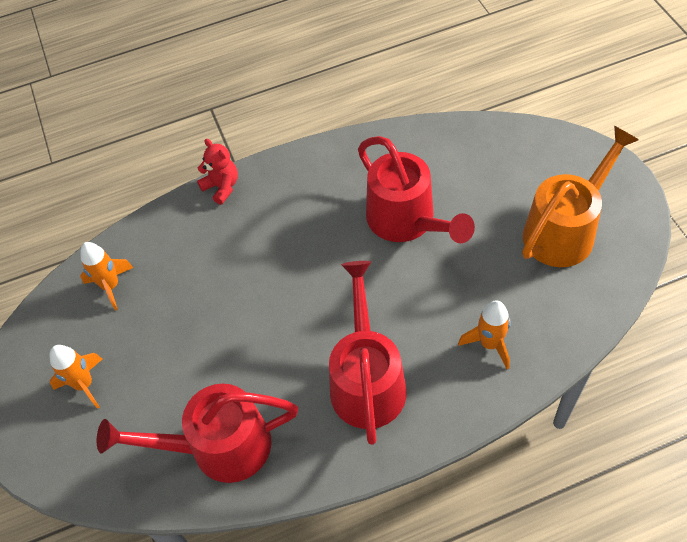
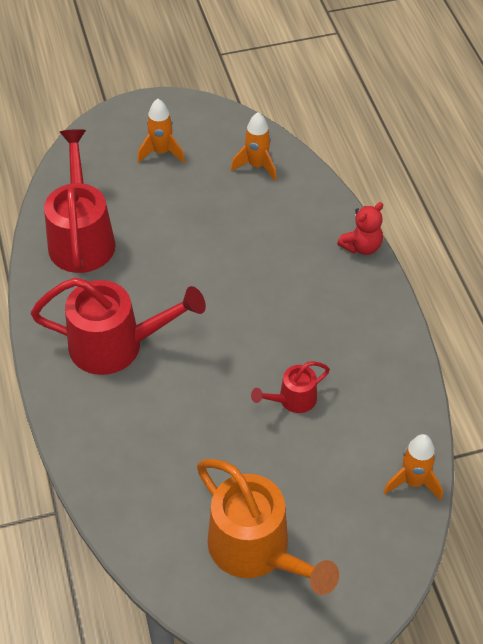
camera: 90 degrees right, 5 degrees down
(407, 222) = (292, 400): red watering can -> red watering can, size x0.50
(489, 344) = (130, 450): orange rocket -> orange rocket (413, 482)

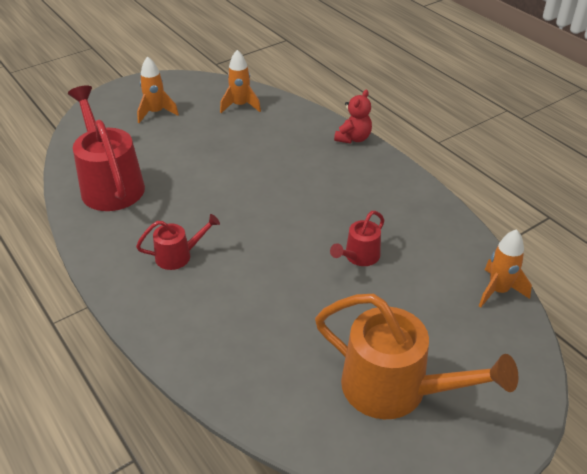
camera: 20 degrees left, 10 degrees down
(117, 345) = (179, 255): red watering can -> red watering can, size x0.50

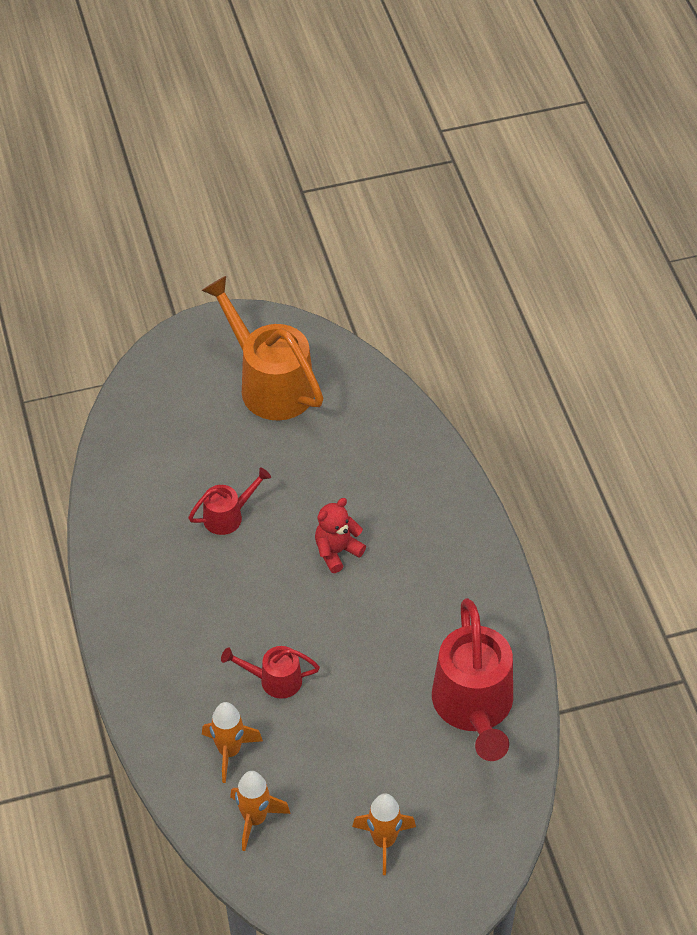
camera: 160 degrees left, 10 degrees up
(179, 255) = (415, 573): red watering can -> red watering can (274, 680)
(353, 138) = (131, 697): red teddy bear -> red teddy bear (337, 551)
(498, 291) = (118, 440): orange rocket -> orange rocket (229, 751)

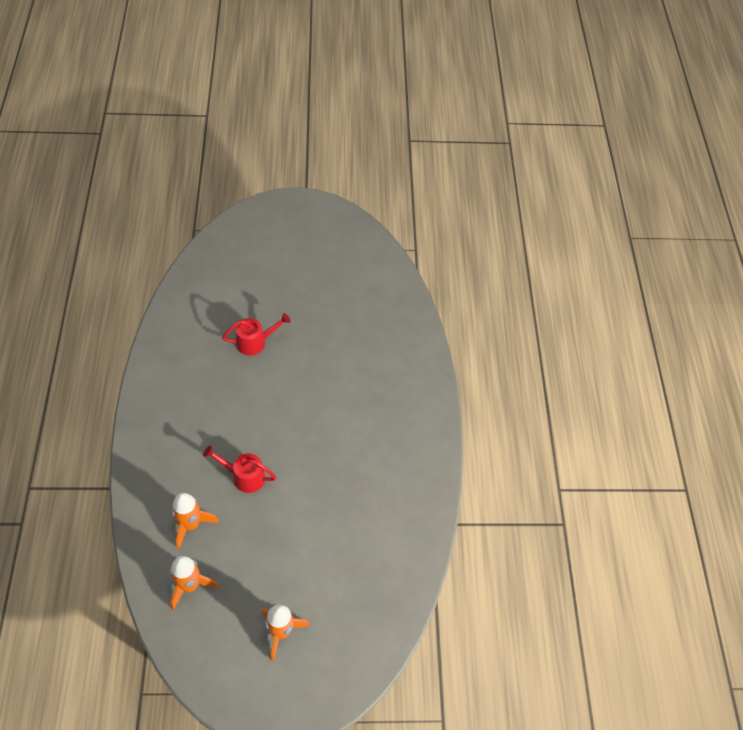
camera: 10 degrees right, 5 degrees up
(269, 383) = (318, 253): orange watering can -> none
(337, 551) = (324, 388): red teddy bear -> none
(474, 708) = (386, 539): red watering can -> none

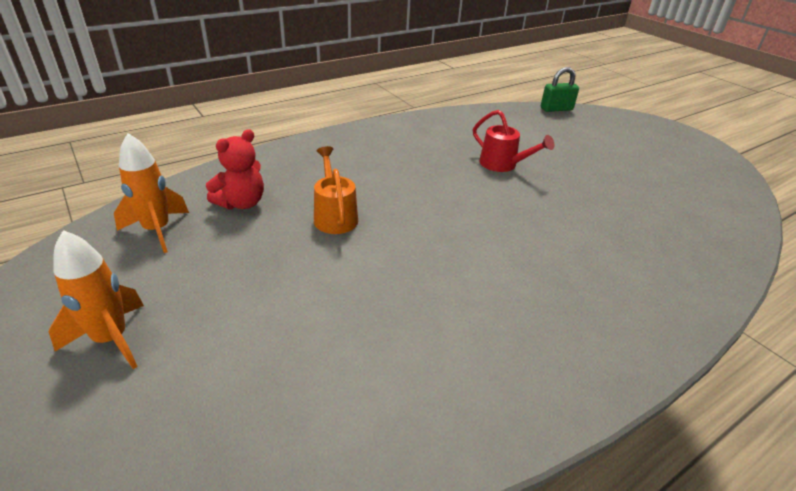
camera: 60 degrees right, 20 degrees down
(191, 524) = (241, 203): orange rocket -> red teddy bear
(207, 245) = (556, 109): none -> green padlock
(244, 476) = (334, 216): red watering can -> orange watering can

